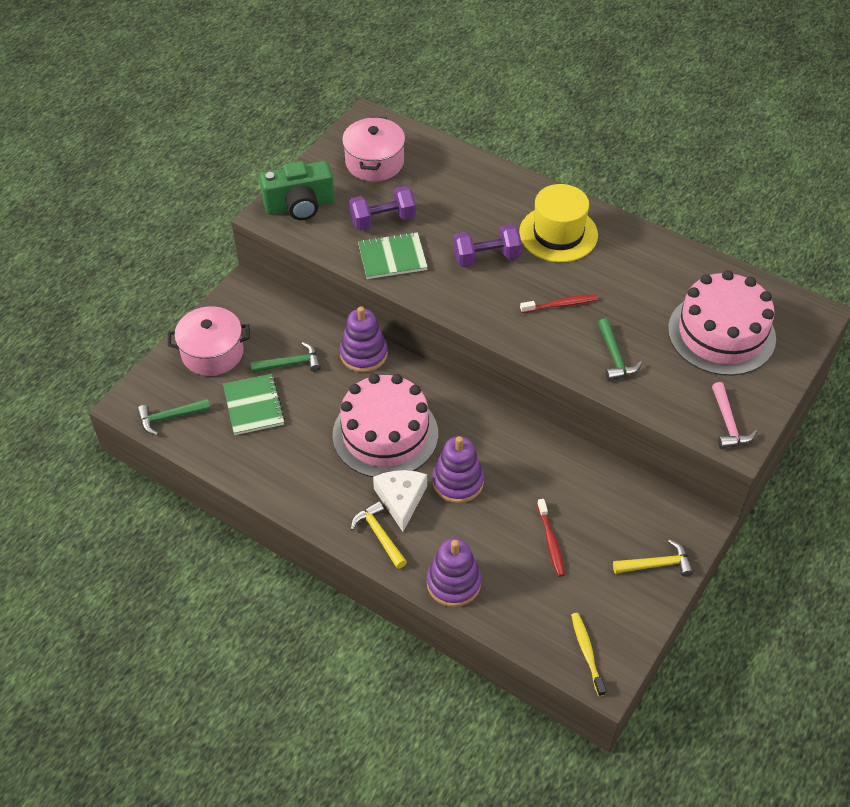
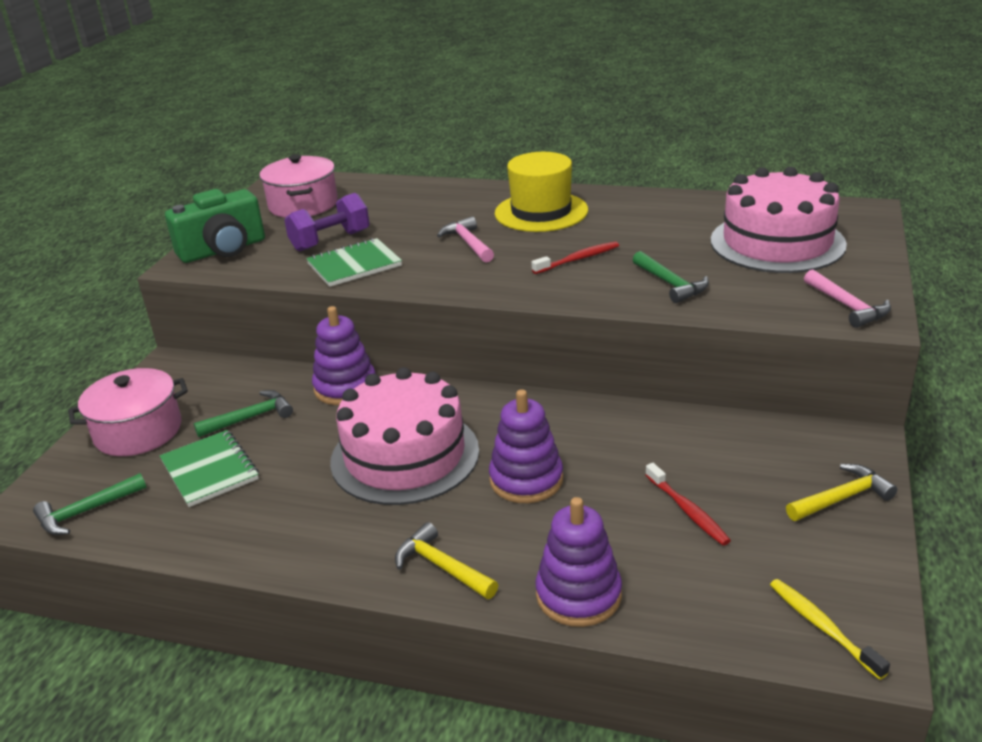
camera: 15 degrees left, 20 degrees down
(401, 500) = (456, 518): white cheese -> none
(486, 257) = (468, 243): purple dumbbell -> pink hammer

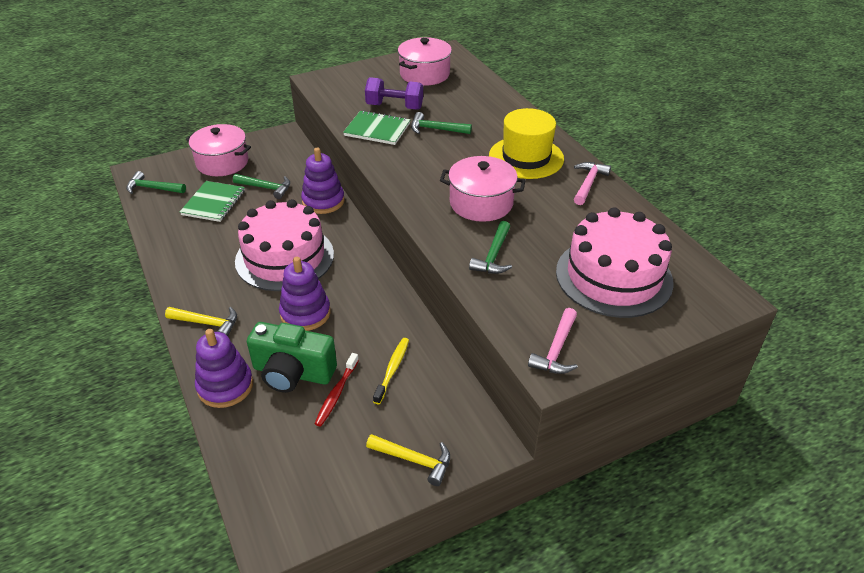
camera: 45 degrees right, 10 degrees up
(223, 250) = (344, 81): green camera -> green camera (293, 373)
(414, 235) = (436, 129): none -> green hammer
(442, 567) = (207, 323): yellow hammer -> yellow hammer turned 105 degrees clockwise
(468, 243) = (450, 153): pink hammer -> pink hammer (588, 183)
(578, 259) = (481, 203): red toothbrush -> pink pot
(822, 627) = (278, 504): yellow toothbrush -> yellow toothbrush (392, 369)

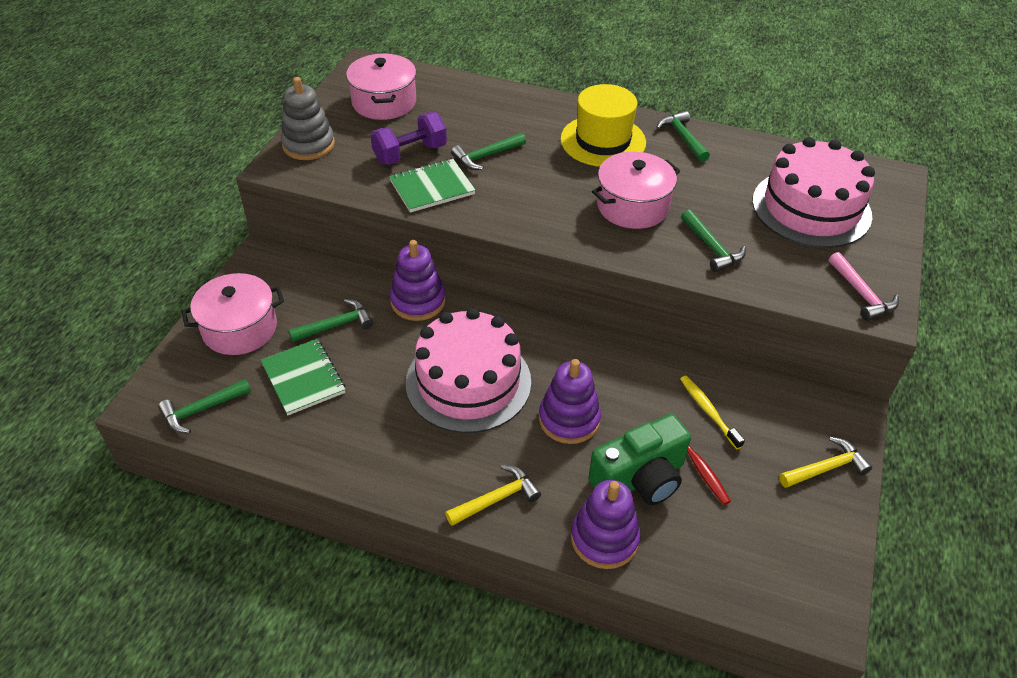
camera: 45 degrees left, 5 degrees up
(349, 77) = (308, 145): none -> grey stacking toy
(588, 183) = (683, 137): pink hammer -> green hammer

